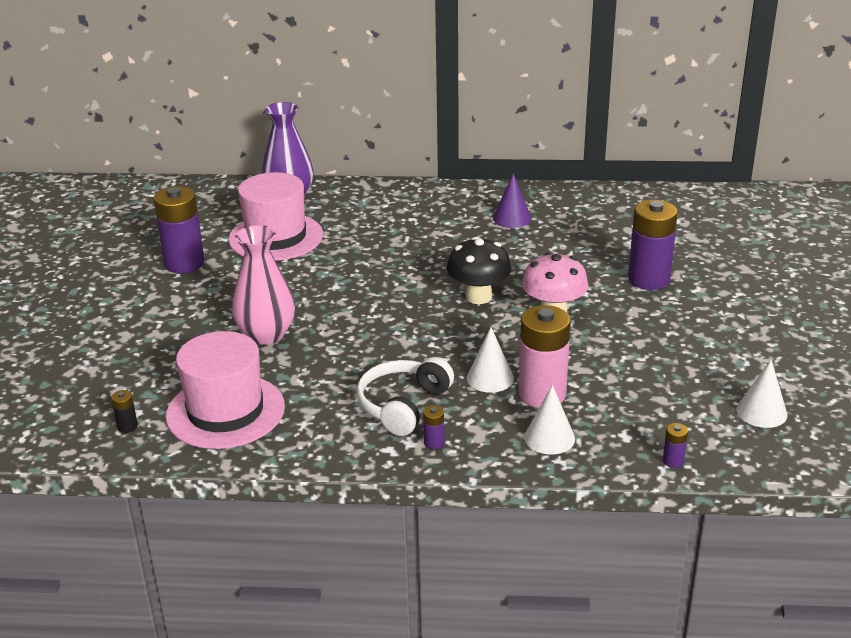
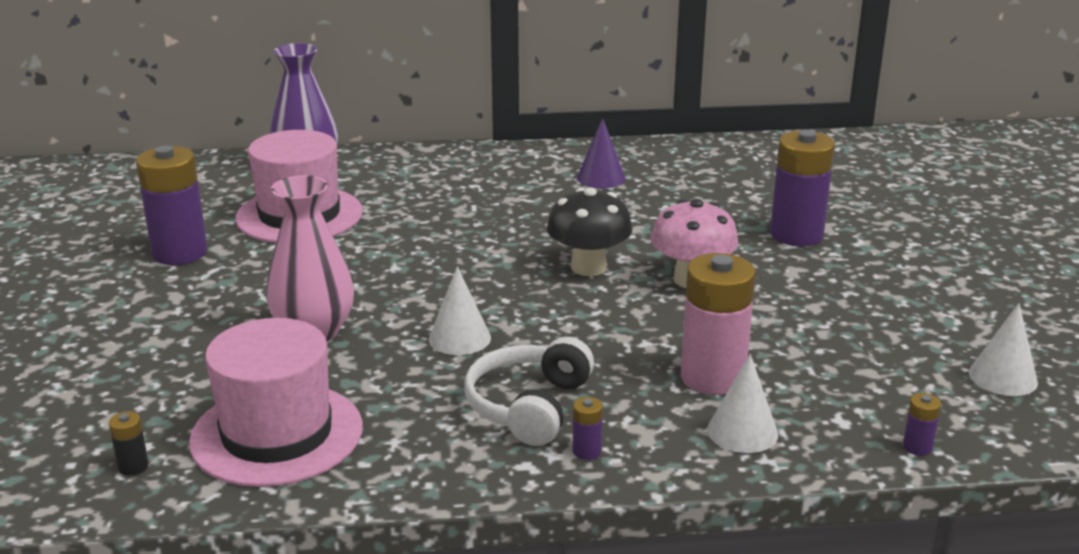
camera: 10 degrees left, 5 degrees down
(490, 378) = (636, 363): white cone -> white cone (459, 338)

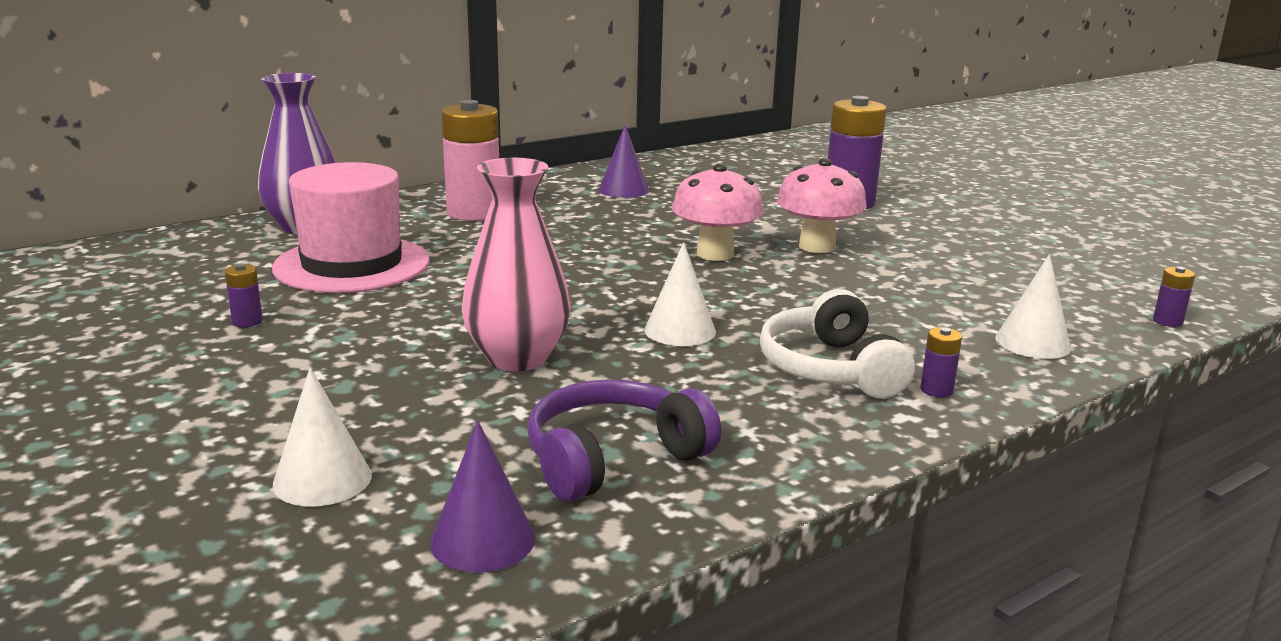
camera: 30 degrees left, 5 degrees down
(133, 466) = (483, 540): black battery -> purple cone
(180, 253) = (247, 322): purple battery -> purple battery, size x0.41
(277, 434) = (613, 459): pink hat -> purple headphones
(588, 267) = (715, 254): black mushroom -> pink mushroom
(712, 378) = (947, 310): pink battery -> pink battery (474, 213)
(1003, 377) = (1142, 264): white cone -> white cone (322, 479)

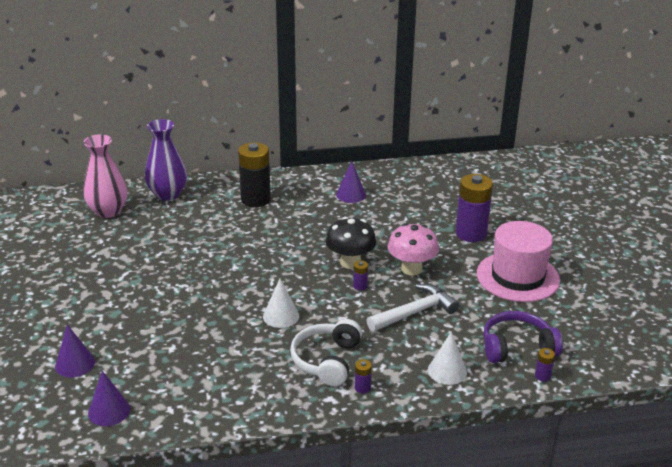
camera: 25 degrees right, 10 degrees up
(247, 322) = (102, 262): purple battery -> purple battery (360, 286)
(322, 479) = (75, 364): white cone -> purple cone
(352, 264) = (170, 230): pink hat -> pink hat (517, 277)
(474, 213) = (255, 200): pink battery -> black battery
(517, 358) = (195, 315): pink vase -> pink vase (108, 211)
(613, 459) = (186, 386): purple headphones -> purple headphones (517, 347)
(715, 254) = (350, 262): pink mushroom -> black mushroom
(888, 289) = (415, 312): none -> white hammer

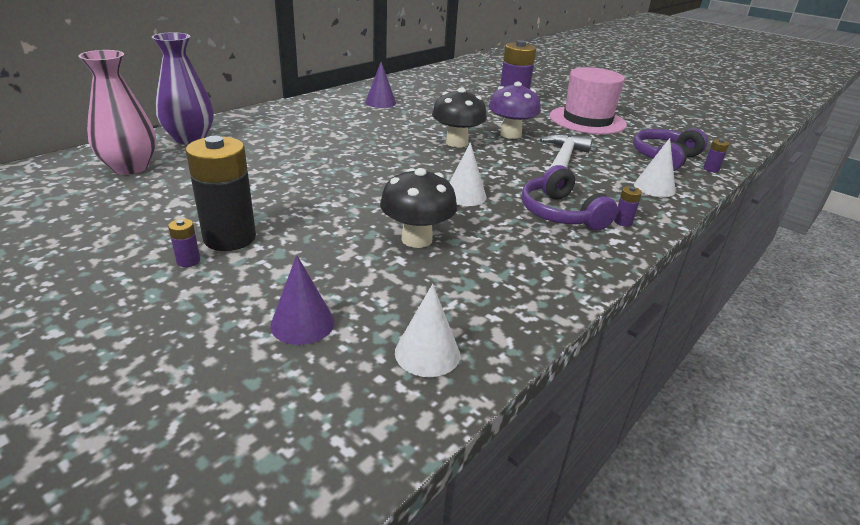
camera: 40 degrees left, 0 degrees up
(109, 411) = (427, 353): purple cone -> white cone
(200, 338) = (416, 239): none -> black mushroom
(255, 200) = (297, 123): black battery -> black battery (230, 238)
(327, 360) = (561, 213): white headphones -> purple headphones
(360, 286) = (493, 155): purple battery -> purple battery (188, 261)
(411, 269) = (510, 134): pink mushroom -> purple mushroom

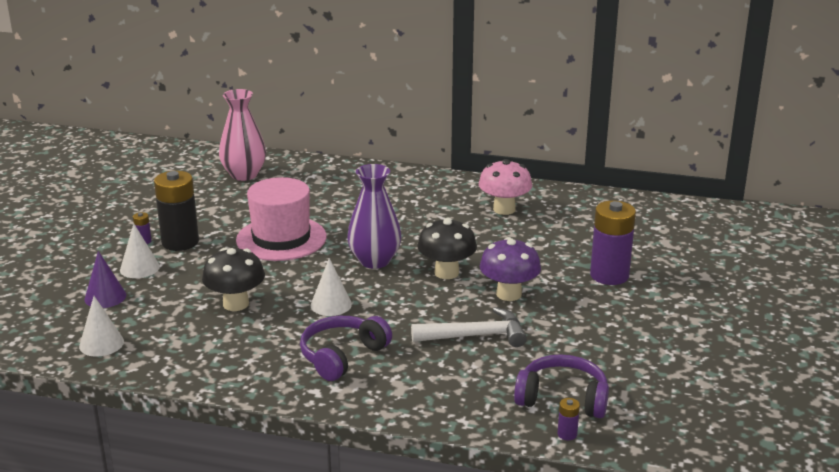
camera: 65 degrees right, 5 degrees down
(190, 138) = (313, 171): purple vase -> purple vase (374, 261)
(380, 102) = (504, 209): purple cone -> pink mushroom
(587, 120) = (627, 330): pink hat -> pink hat (281, 238)
(623, 222) = (356, 390): purple battery -> none
(654, 188) = (461, 399): white cone -> white cone (139, 268)

